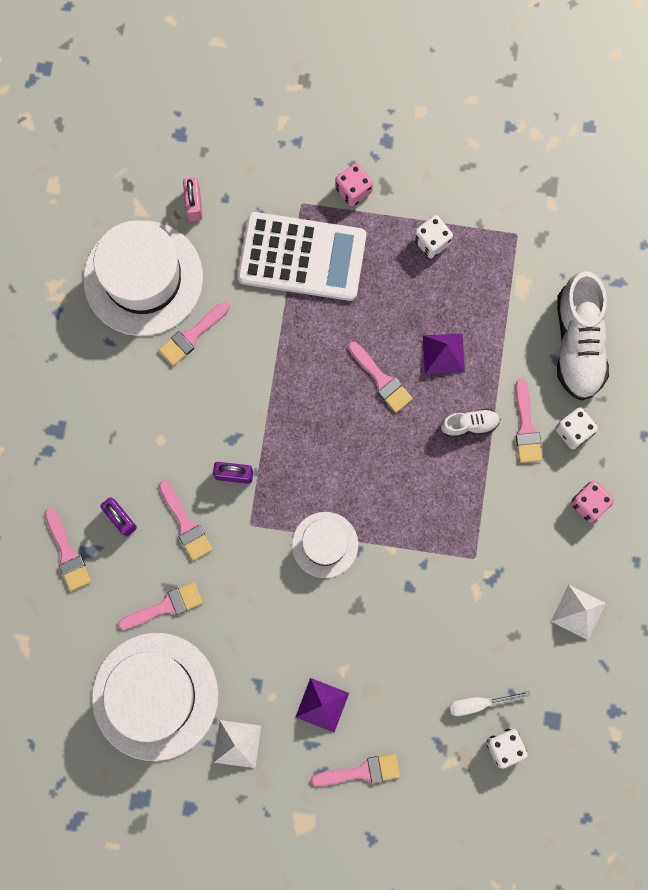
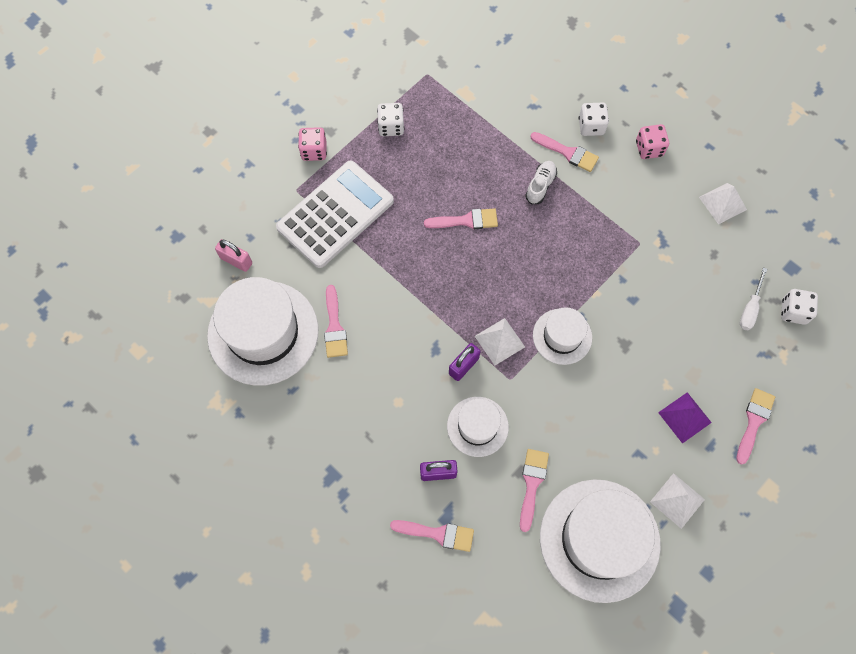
camera: 55 degrees left, 10 degrees down
(186, 524) = (477, 426): pink brush -> white hat
(280, 491) = (499, 341): none -> white pyramid
(443, 353) = (477, 170): purple pyramid -> none
(578, 343) = (531, 86): white shoe -> none

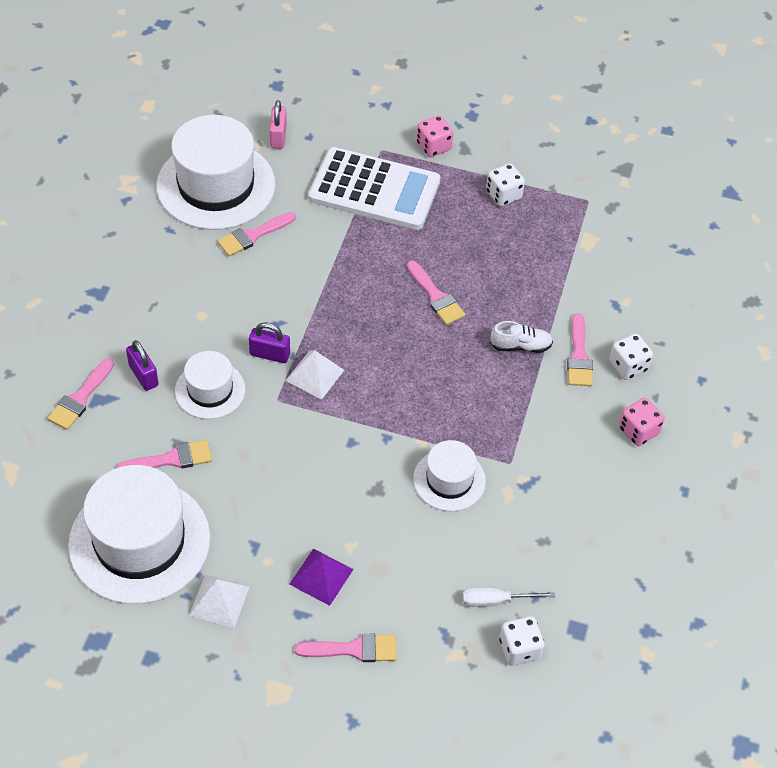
camera: 60 degrees right, 15 degrees down
(438, 534) = (80, 398): pink brush -> pink brush turned 45 degrees clockwise
(562, 336) = (352, 428): white hat -> white hat (449, 480)
(723, 203) = (617, 528): white pyramid -> none

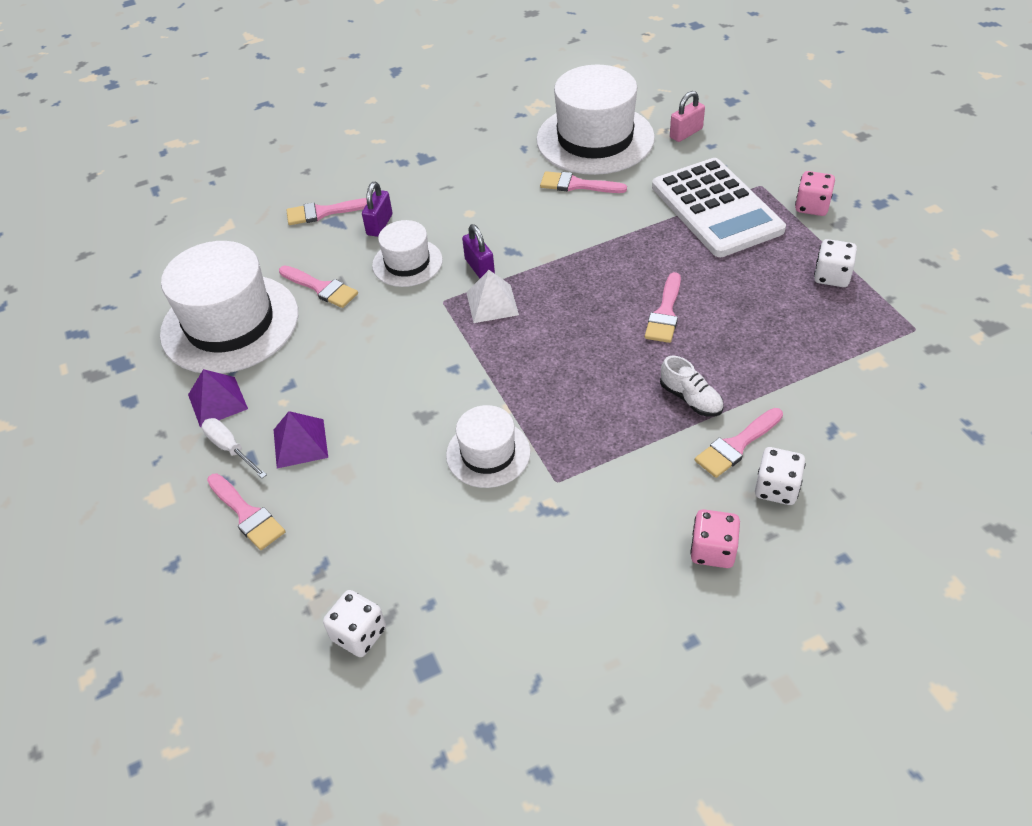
camera: 55 degrees right, 5 degrees down
(219, 601) = (217, 401): white pyramid -> purple pyramid
(496, 600) = (395, 578): white screwdriver -> white screwdriver (230, 448)

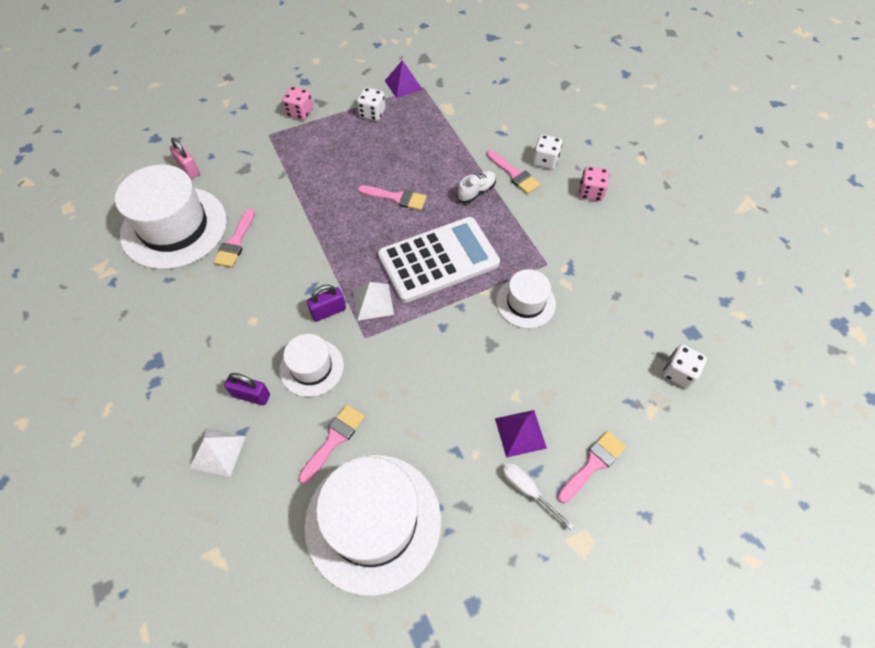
camera: 95 degrees left, 10 degrees up
(217, 401) = (474, 513): purple pyramid -> purple pyramid (403, 85)
(230, 448) = (528, 491): white screwdriver -> white screwdriver turned 90 degrees clockwise
(323, 212) = (217, 451): pink brush -> white pyramid
(716, 208) = (289, 161): white calculator -> white calculator (438, 260)

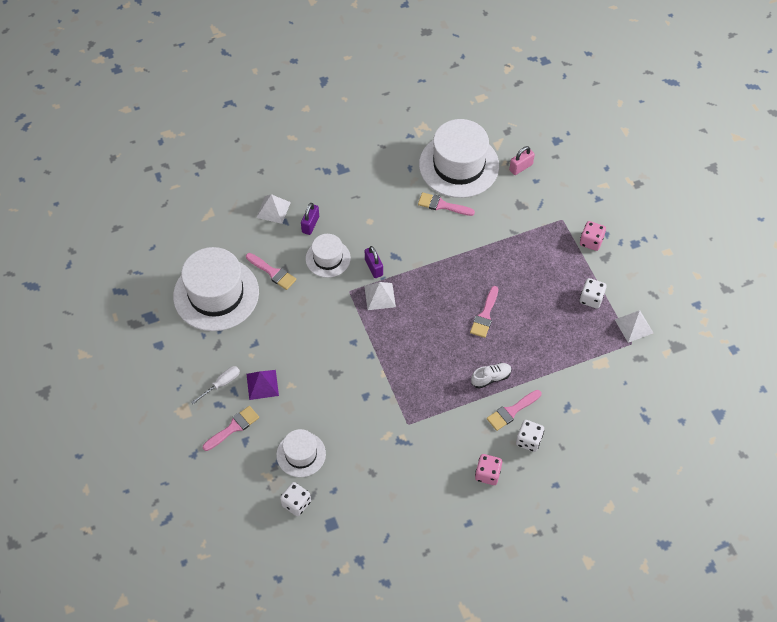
camera: 95 degrees right, 0 degrees up
(403, 85) = (634, 326): purple pyramid -> white pyramid
(438, 260) = (417, 343): white calculator -> none
(476, 191) = (491, 378): white shoe -> white shoe turned 75 degrees counterclockwise
(525, 302) = (370, 402): white hat -> white hat (301, 454)
(593, 464) = (233, 427): pink brush -> pink brush turned 90 degrees counterclockwise

